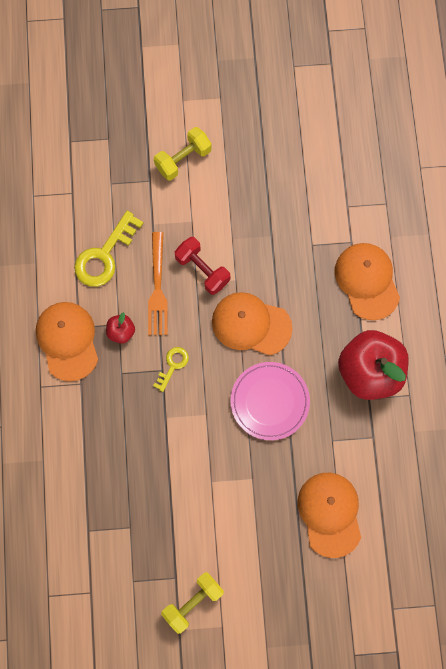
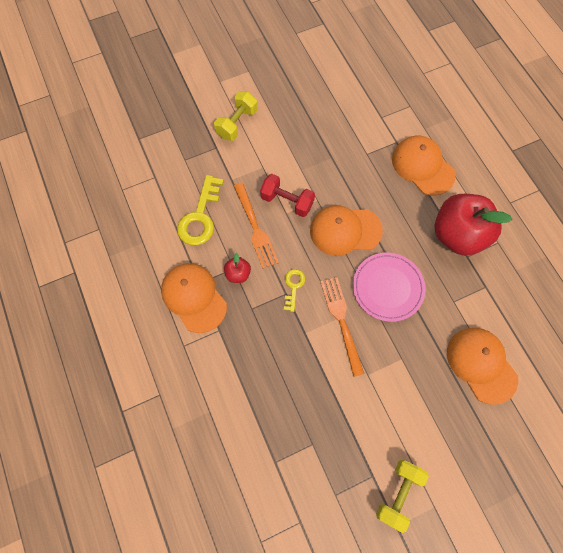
camera: 20 degrees left, 5 degrees down
(207, 419) = (341, 321): none -> orange fork

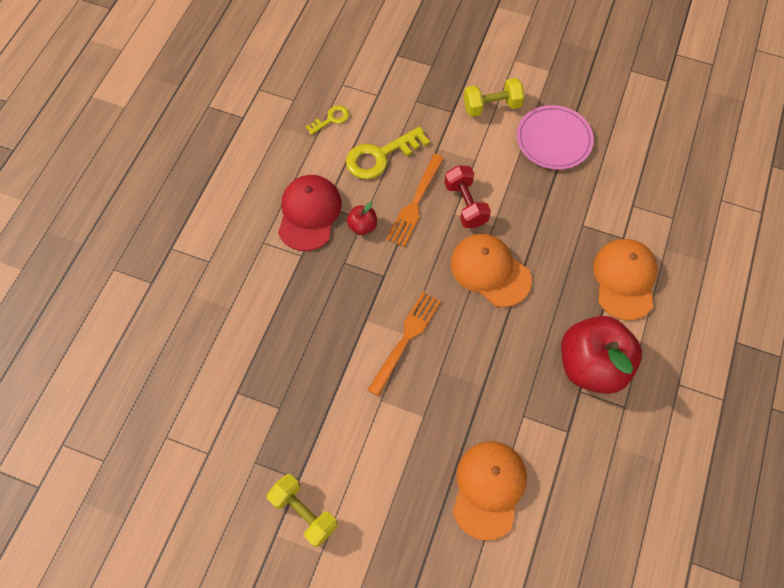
camera: 45 degrees right, 5 degrees down
(194, 297) = (309, 213): orange cap -> red cap
(293, 287) = (396, 276): yellow key -> yellow key (331, 119)
(388, 287) = (476, 350): pink plate -> pink plate (554, 139)
(398, 493) = (304, 512): yellow dumbbell -> yellow dumbbell turned 60 degrees clockwise

